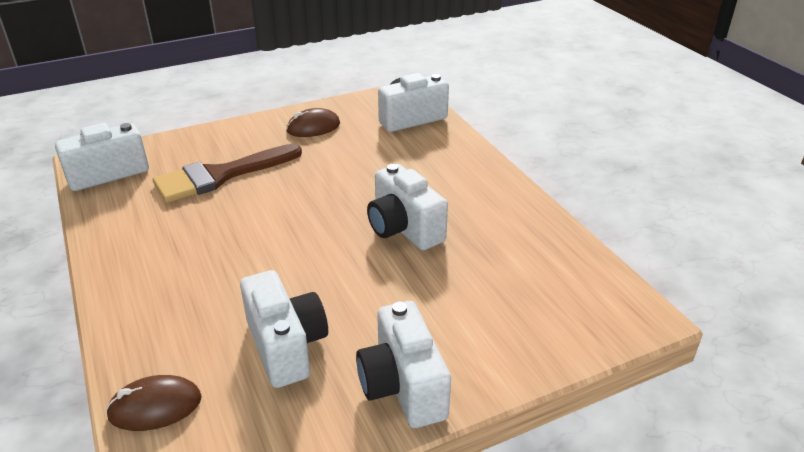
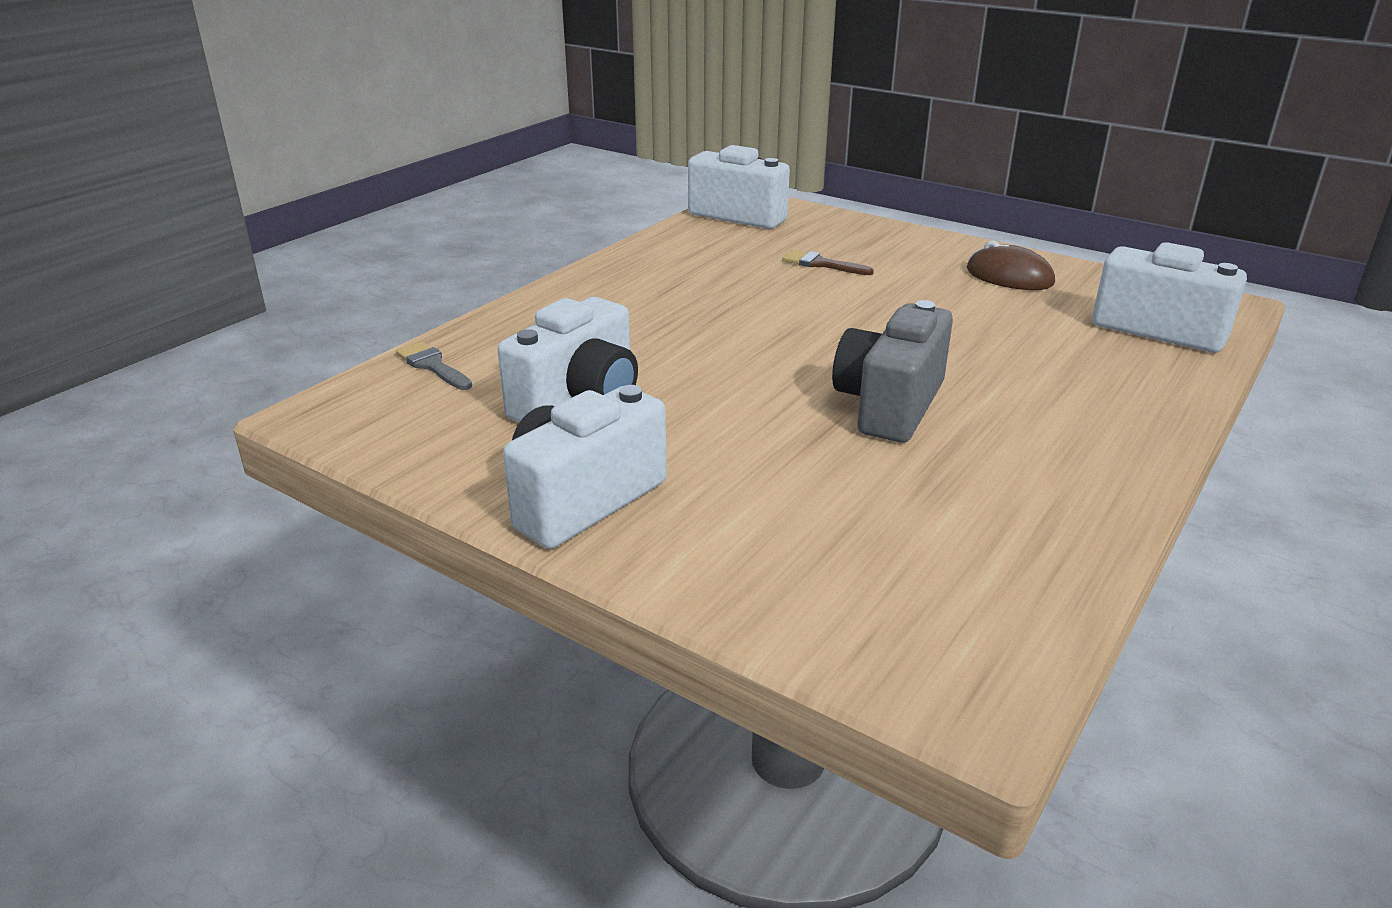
camera: 60 degrees right, 5 degrees down
(155, 407) = (432, 365): brown mouse -> grey brush
(220, 176) = (821, 264): brown brush -> brown brush, size x0.43
(404, 229) = (889, 405): white camera -> grey camera

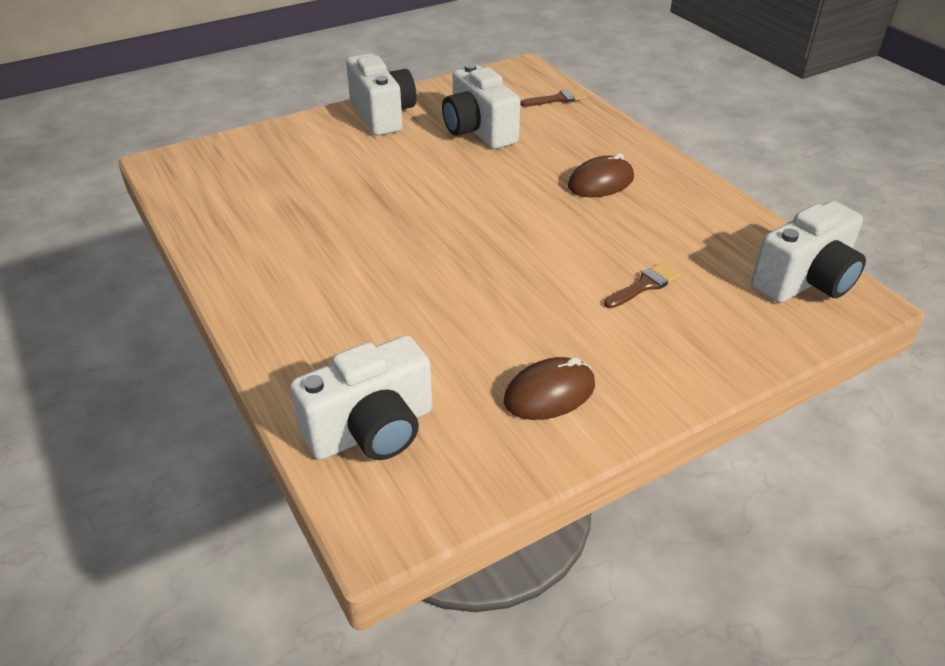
camera: 115 degrees right, 10 degrees up
(432, 365) = (558, 99): grey brush -> brown brush
(653, 305) = (600, 182): none -> brown mouse
(889, 405) = (383, 227): grey camera -> none

